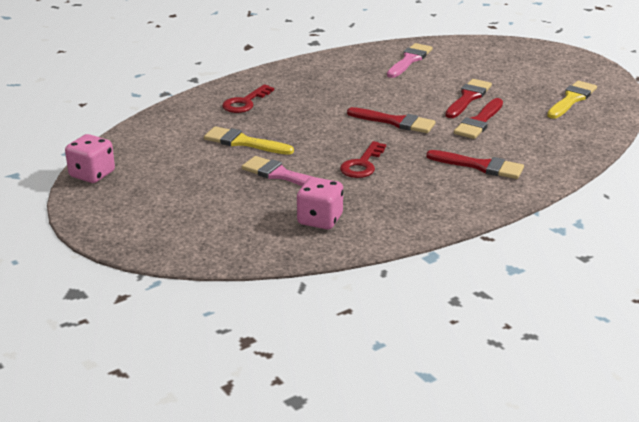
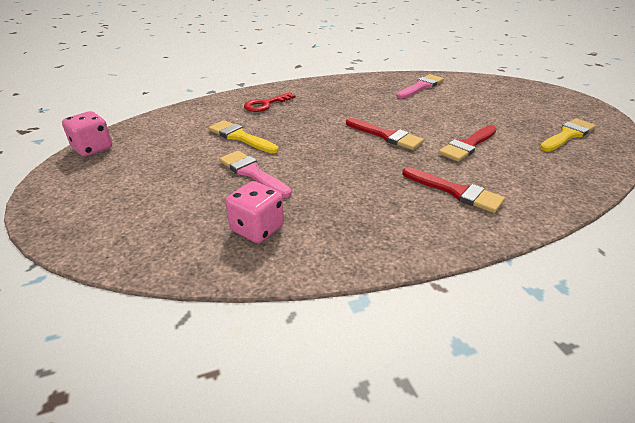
camera: 15 degrees right, 5 degrees up
(362, 164) = (334, 173): red key -> none
(468, 98) = (463, 122): red brush -> none

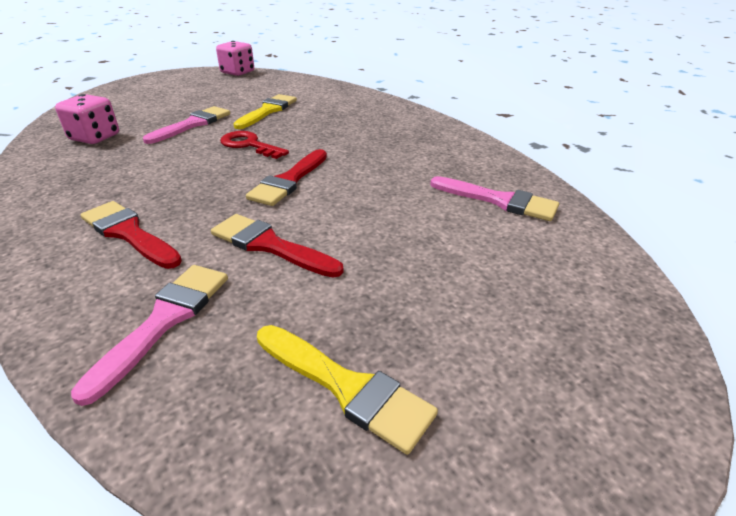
camera: 75 degrees right, 0 degrees up
(265, 104) = (354, 111): red key -> red key (249, 145)
(456, 192) = (129, 233): red brush -> red brush turned 105 degrees clockwise
(541, 174) = (165, 320): none -> pink brush

